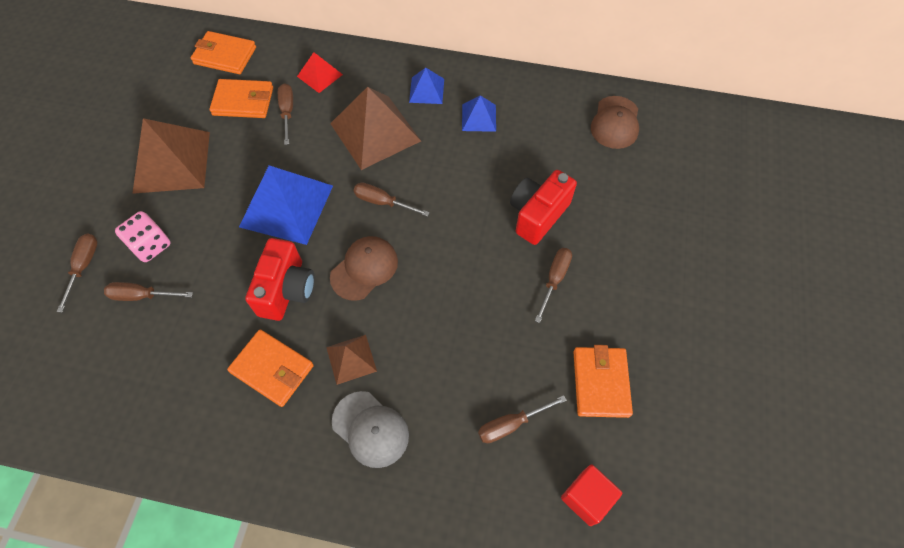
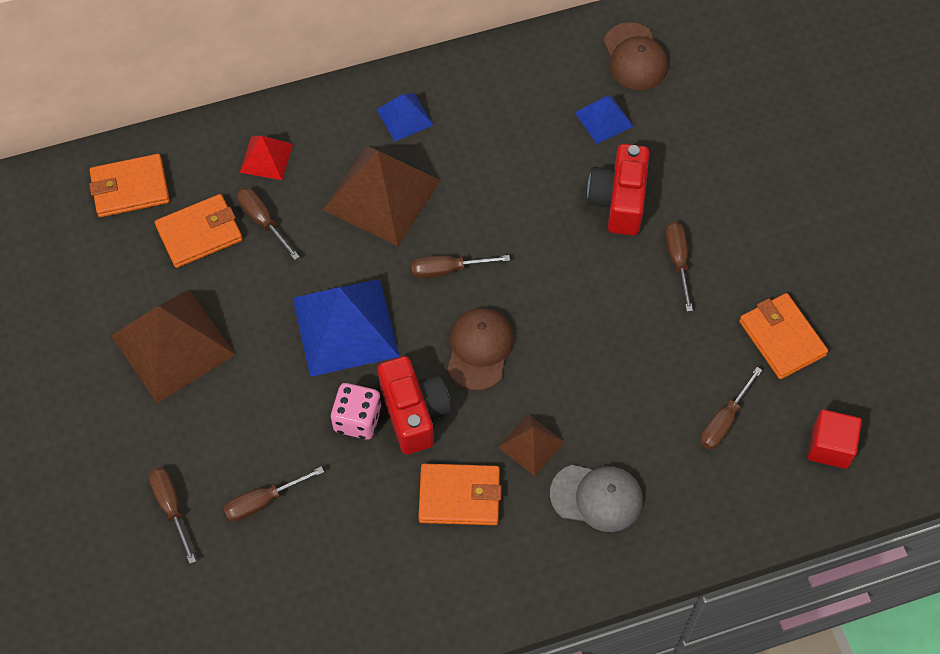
camera: 30 degrees left, 0 degrees up
(151, 245) = (228, 446): pink dice -> pink dice (357, 419)
(479, 117) = (485, 122): blue pyramid -> blue pyramid (603, 119)

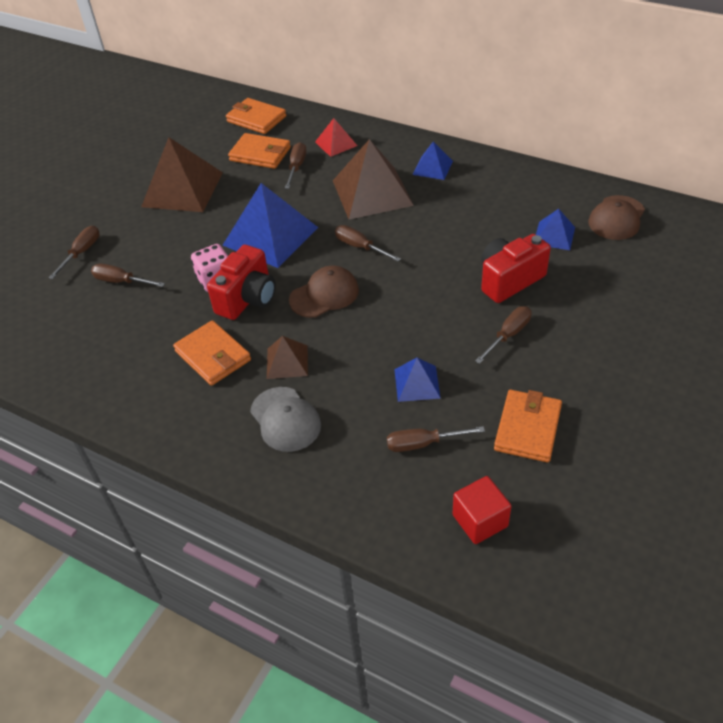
camera: 50 degrees right, 15 degrees down
(659, 370) = (417, 383): none -> blue pyramid

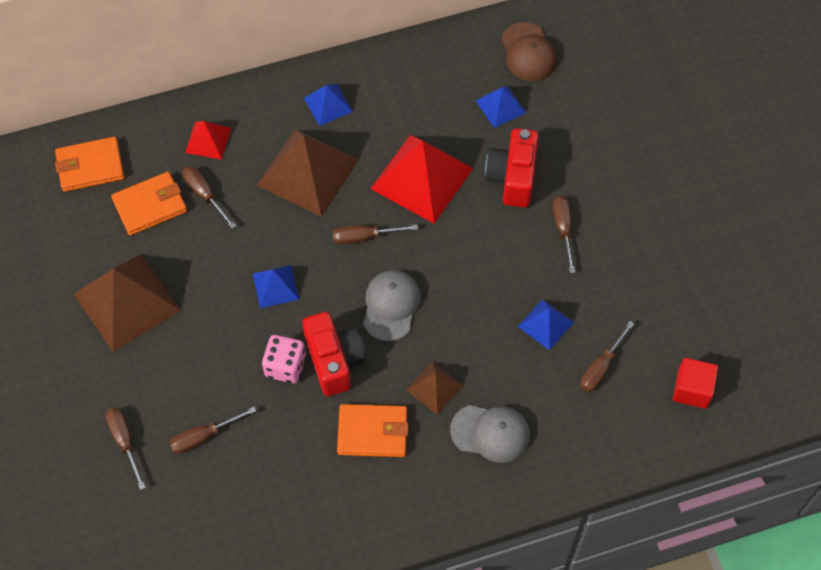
camera: 50 degrees left, 15 degrees up
(270, 236) = (275, 286): blue pyramid -> blue pyramid, size x0.51
(324, 295) = (391, 306): brown cap -> grey cap
(442, 240) = (422, 178): none -> red pyramid
(527, 428) = (652, 296): orange wallet -> none

